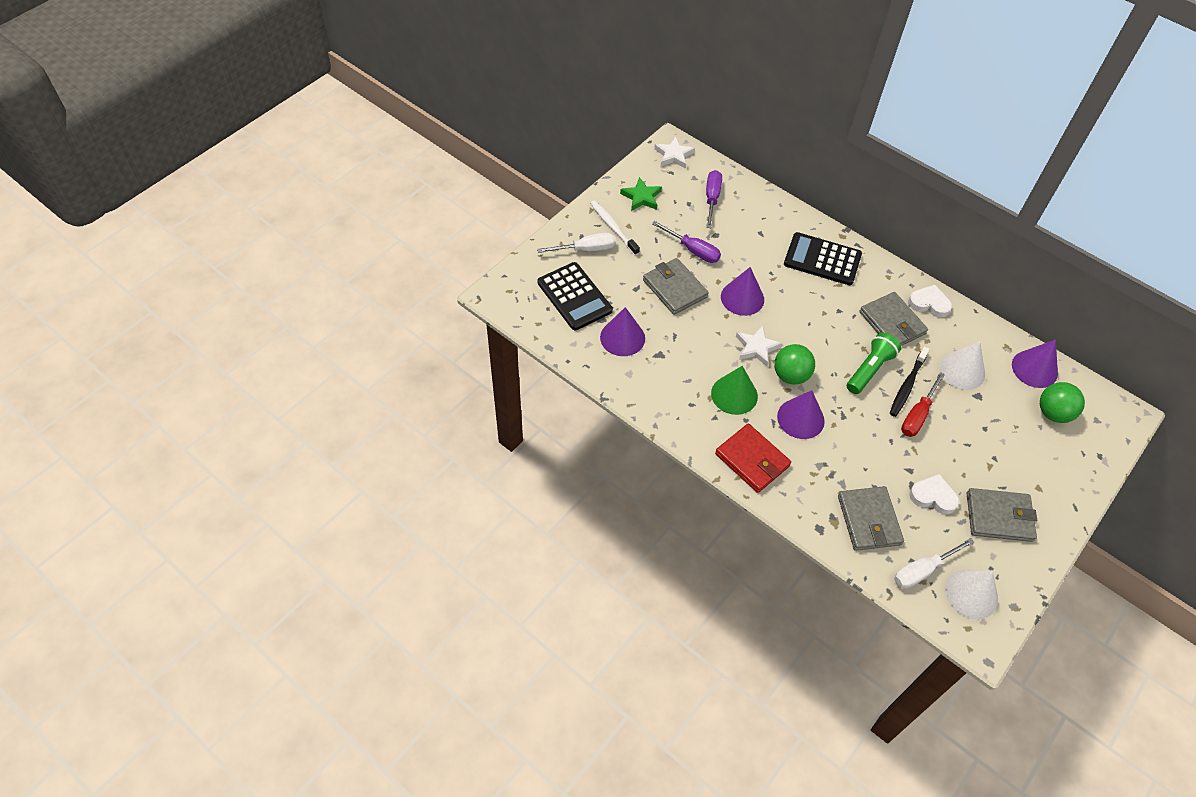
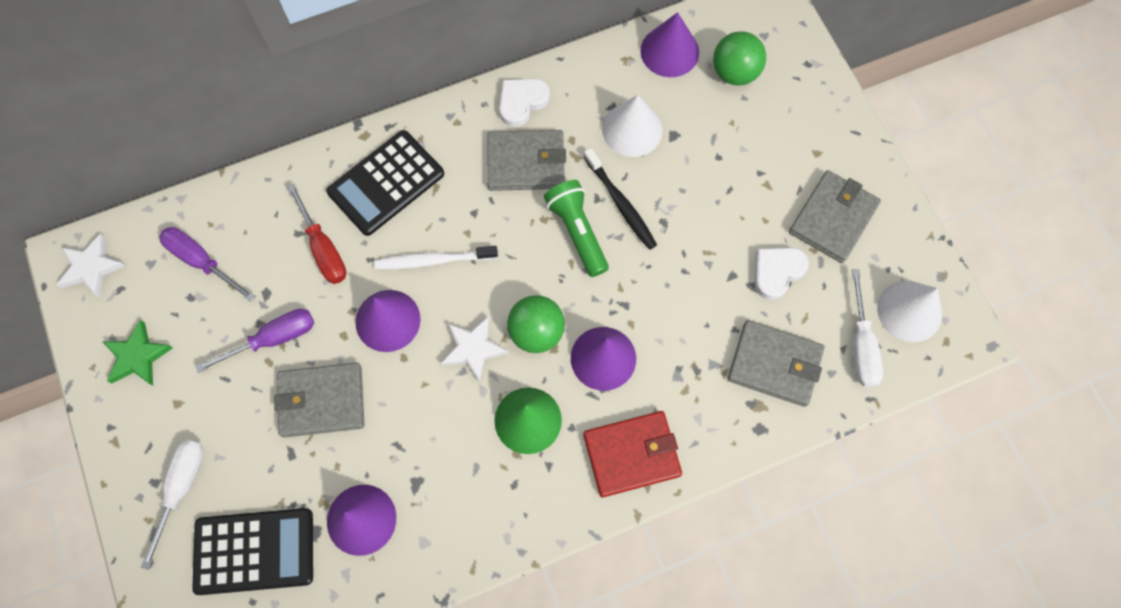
camera: 60 degrees left, 15 degrees up
(613, 227) = (166, 427): white toothbrush -> white toothbrush (433, 260)
(917, 415) = (666, 219): red screwdriver -> red screwdriver (323, 249)

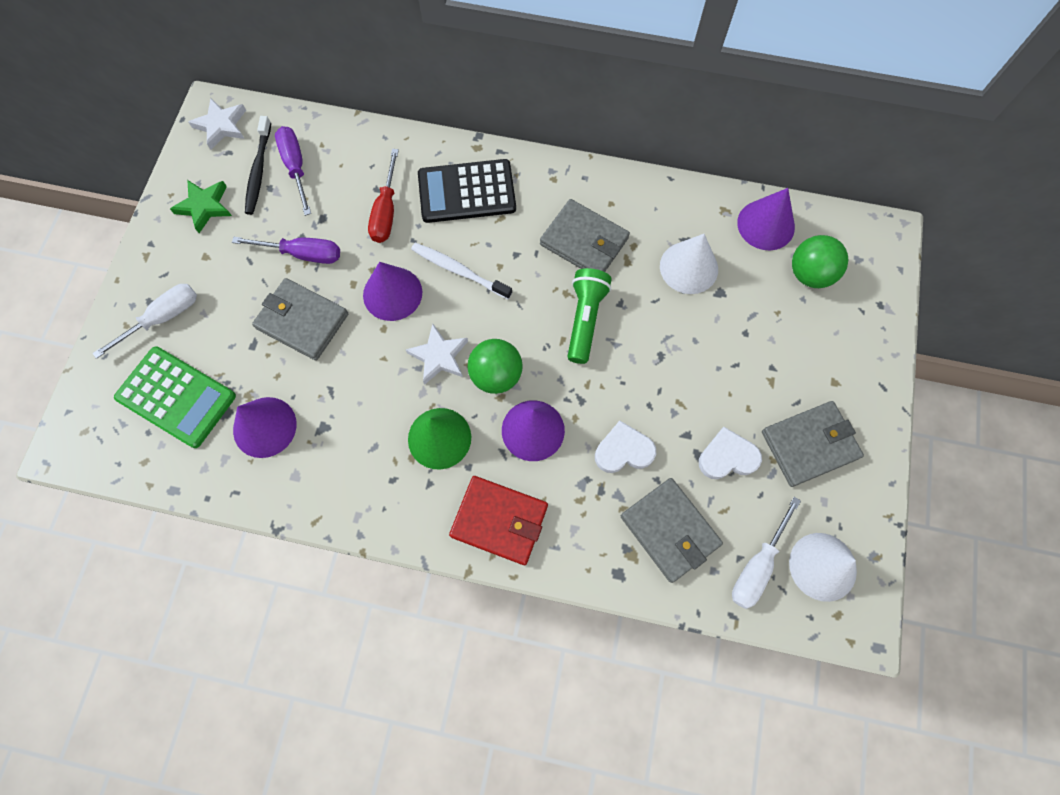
camera: 35 degrees right, 0 degrees up
(254, 551) = (176, 397): black calculator -> green calculator
(522, 102) = (615, 194): white heart -> white heart (623, 450)
(621, 203) = (636, 319): black toothbrush -> black toothbrush (258, 171)

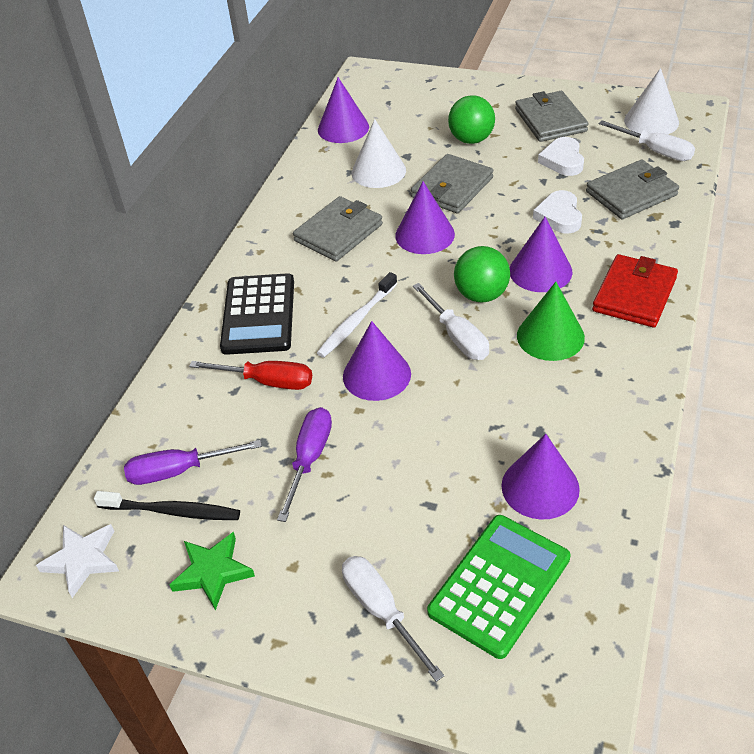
camera: 80 degrees left, 25 degrees down
(302, 321) = (403, 456): grey wallet -> grey wallet (452, 187)
(439, 356) = (457, 337): white star -> white screwdriver
(585, 319) = (424, 235): green flashlight -> purple cone
(809, 274) = (395, 110): green ball -> green ball (471, 139)

